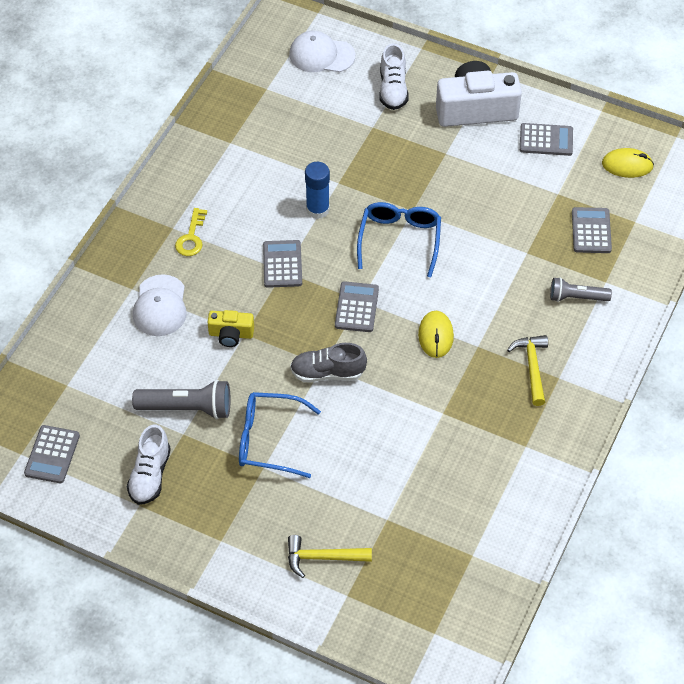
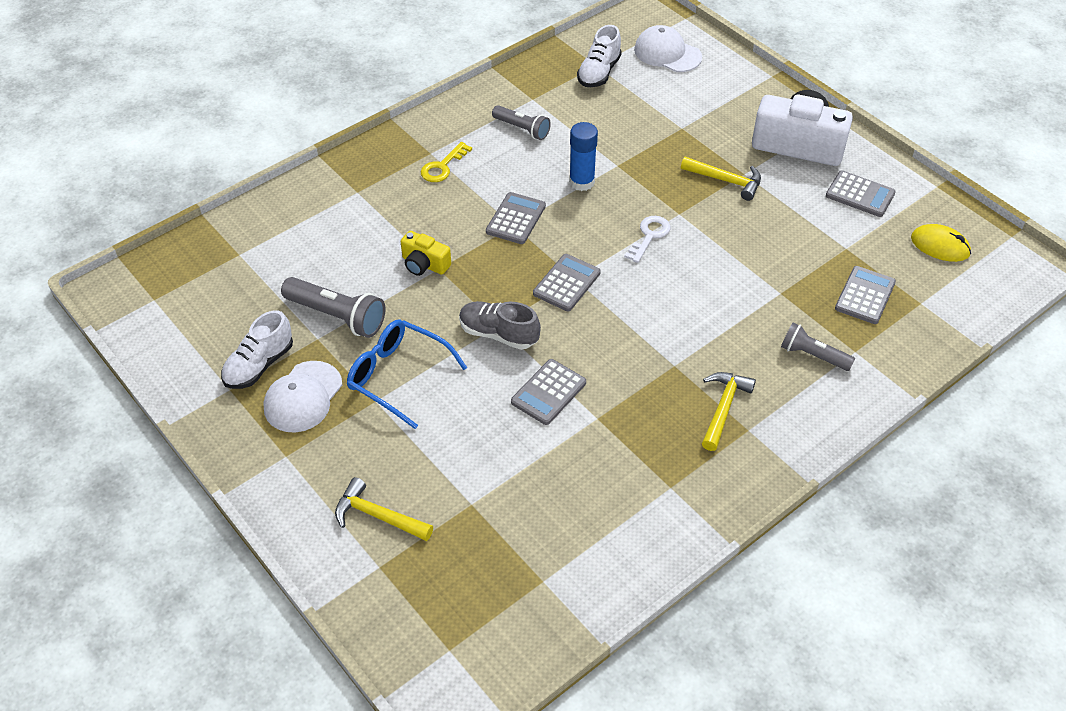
camera: 25 degrees right, 5 degrees down
(52, 455) = (181, 311): grey calculator -> grey calculator (548, 392)
(160, 306) = (373, 216): white cap -> white cap (303, 397)
(238, 176) = (522, 129): none -> grey flashlight
(393, 89) = (722, 102): white shoe -> white shoe (599, 72)
(399, 240) = (649, 236): blue glasses -> white key
(434, 165) = (726, 181): none -> yellow hammer
(435, 336) = (634, 339): yellow mouse -> none

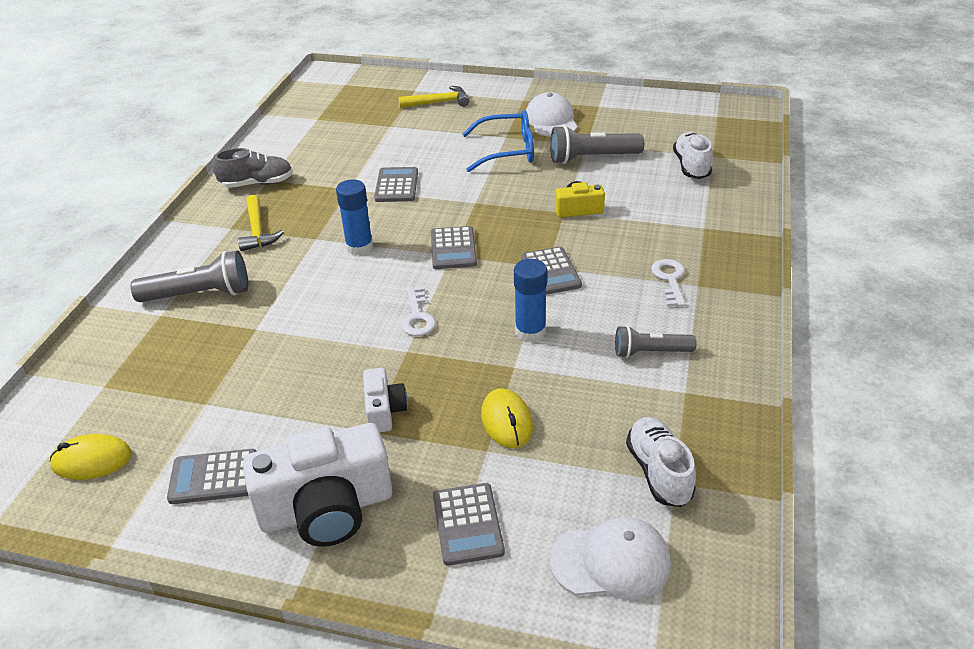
camera: 145 degrees right, 10 degrees down
(259, 365) = (600, 120): white shoe -> white shoe (691, 166)
(442, 166) = (669, 280): yellow key -> white key
(498, 334) = (468, 197): grey shoe -> grey shoe (257, 183)
(643, 331) = (359, 247): none -> blue glue stick
(655, 136) = (506, 421): none -> yellow mouse
(726, 181) = (384, 410): yellow hammer -> white camera
(813, 355) = (199, 294): grey flashlight -> grey flashlight, size x1.54
(865, 295) = (167, 365): grey calculator -> grey calculator (468, 524)

